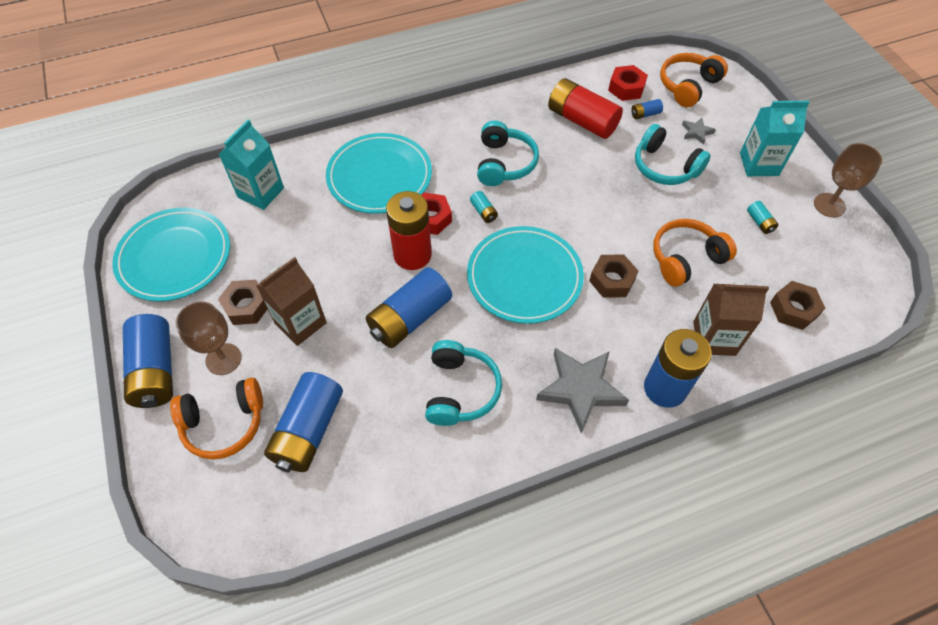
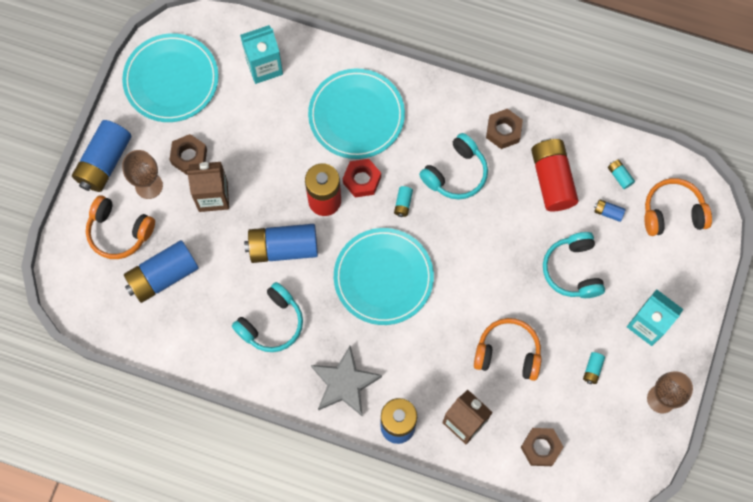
camera: 40 degrees right, 15 degrees up
(612, 280) = (439, 327): brown nut -> brown nut (503, 131)
(626, 88) = (619, 176): red nut -> turquoise battery
(696, 132) = (631, 260): grey star -> none

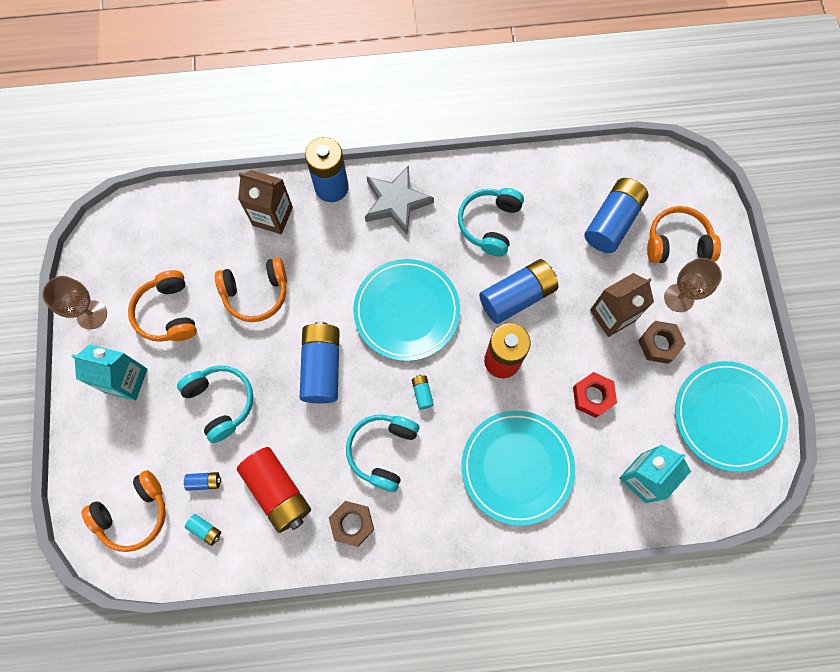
camera: 155 degrees right, 0 degrees up
(104, 162) = (735, 301): blue battery -> blue battery (322, 367)
(362, 180) = (476, 399): red nut -> red nut (592, 396)
(541, 448) = (193, 223): brown nut -> none
(592, 369) = (168, 313): turquoise battery -> orange headphones

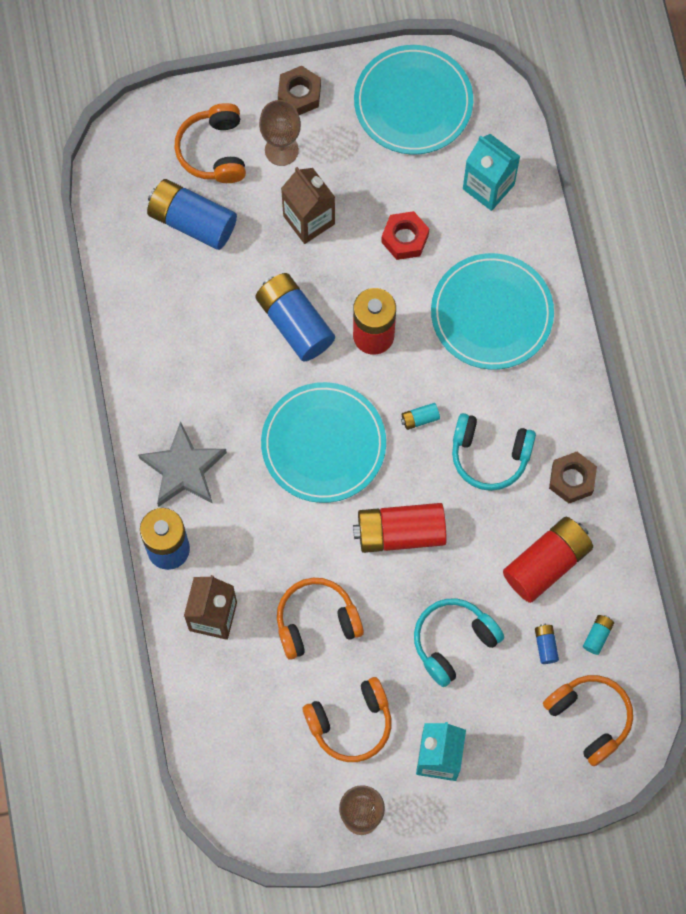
camera: 95 degrees left, 0 degrees up
(256, 293) = (316, 621): orange headphones -> orange headphones turned 90 degrees counterclockwise
(322, 367) = (400, 533): blue battery -> red battery
(489, 224) = (205, 358): turquoise headphones -> none
(659, 344) = (338, 171): brown nut -> brown nut (299, 94)

